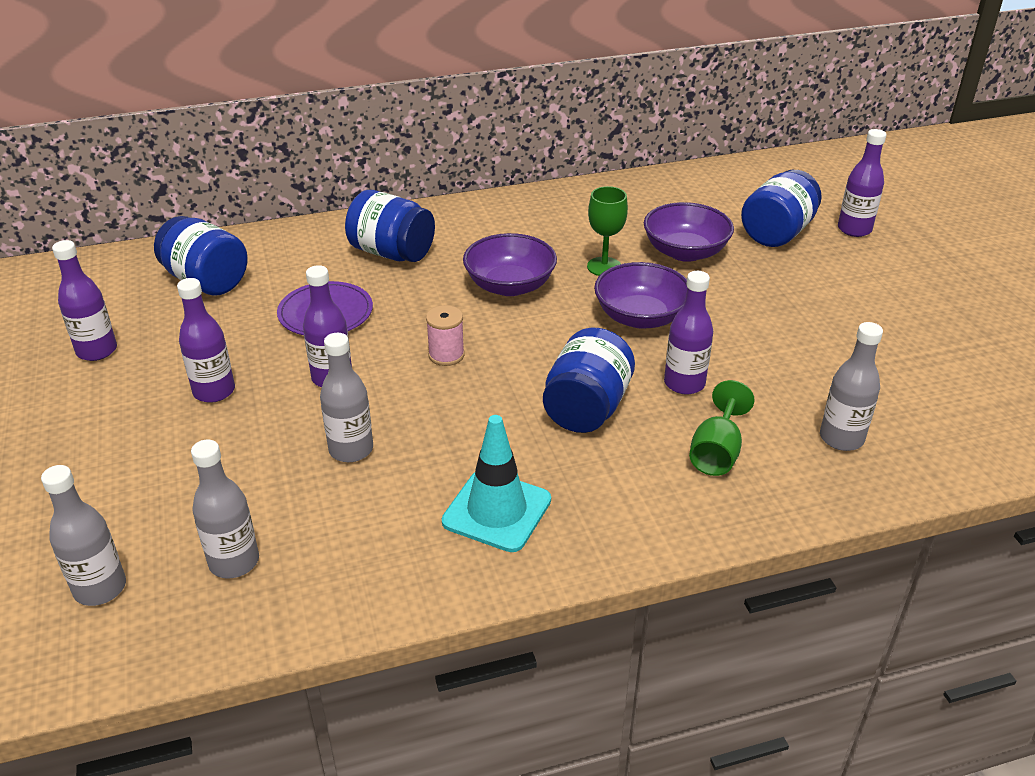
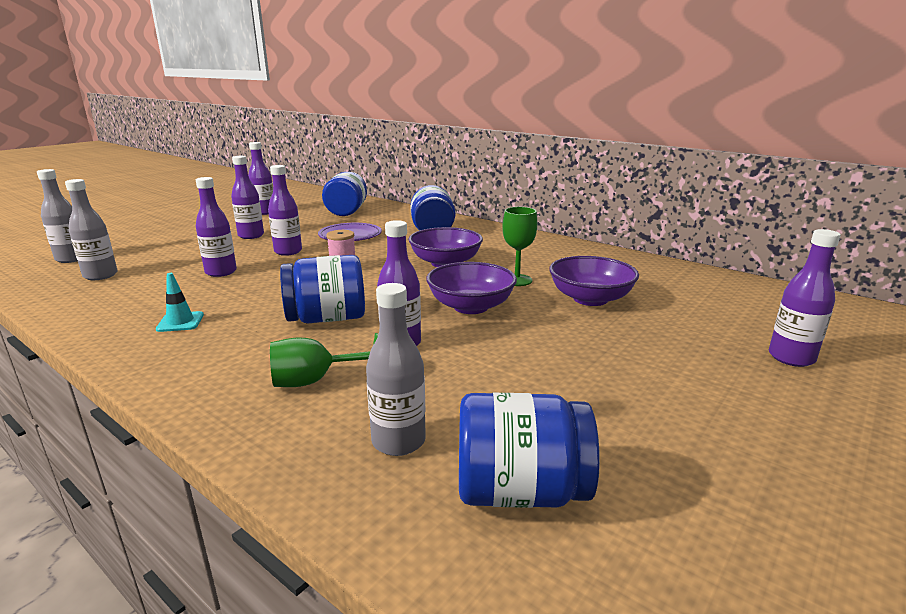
camera: 55 degrees right, 15 degrees down
(351, 450) = (221, 272): grey bottle -> purple bottle
(497, 511) = (180, 322): turquoise traffic cone -> turquoise traffic cone, size x0.55
(777, 233) = (698, 324): blue jar -> blue jar (520, 491)

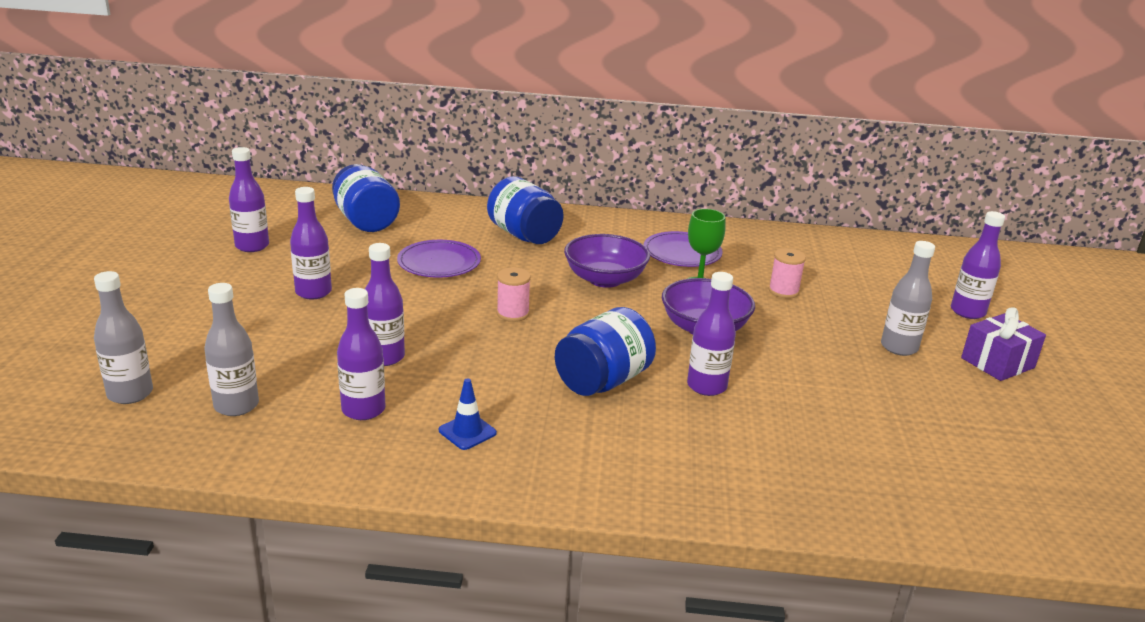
camera: 35 degrees left, 5 degrees up
(180, 322) = (467, 432): turquoise traffic cone -> blue traffic cone
(288, 251) = (409, 306): purple bottle -> purple bottle (363, 410)
(315, 381) = (697, 445): green goblet -> none
(398, 441) = (829, 468): grey bottle -> grey bottle (899, 347)
(520, 491) = (938, 470): blue jar -> none
(537, 259) = (682, 253): none -> purple plate
(590, 299) = (783, 291): purple bowl -> pink spool
(768, 412) = (997, 363): none -> purple gift

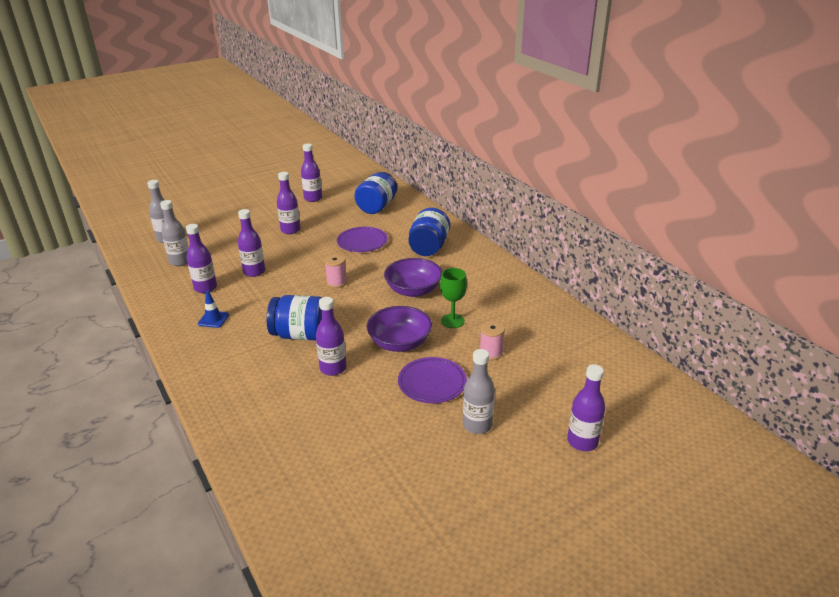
camera: 55 degrees right, 5 degrees up
(682, 253) = (487, 299): purple plate -> purple plate (432, 382)
(997, 363) = (516, 479): purple gift -> none

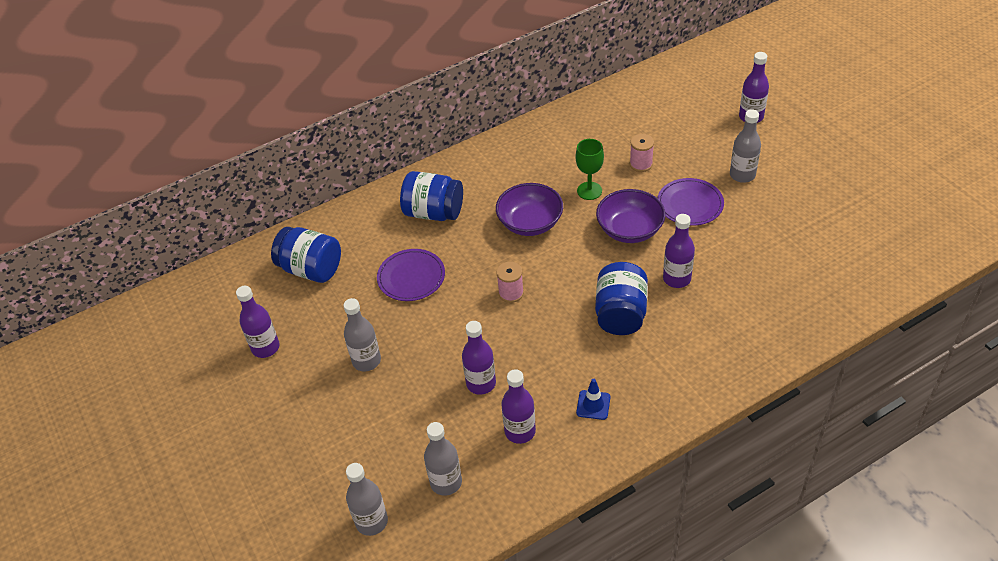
camera: 85 degrees left, 15 degrees up
(290, 230) = (366, 361): purple bottle -> grey bottle

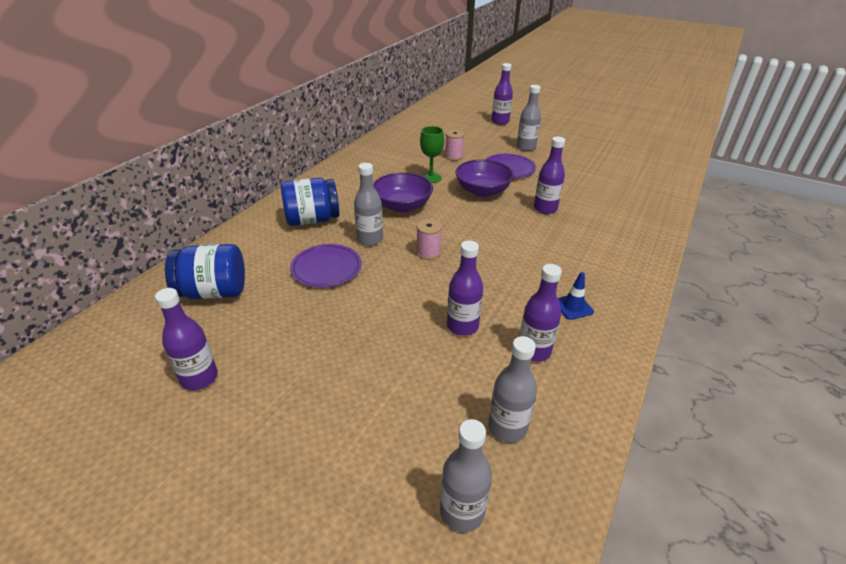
camera: 35 degrees left, 10 degrees down
(366, 361) = (331, 348): grey bottle -> grey bottle (370, 239)
(620, 314) = (528, 240): blue jar -> none

